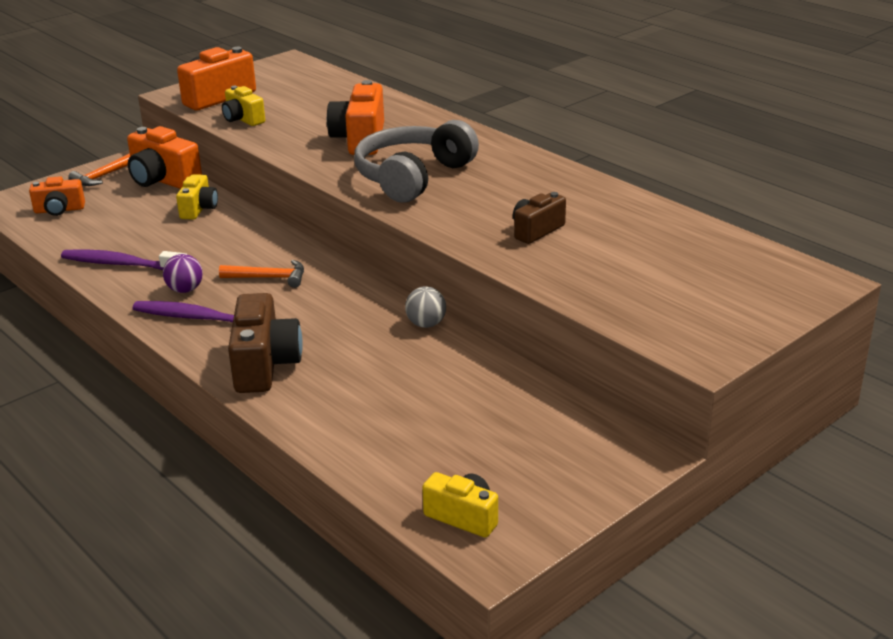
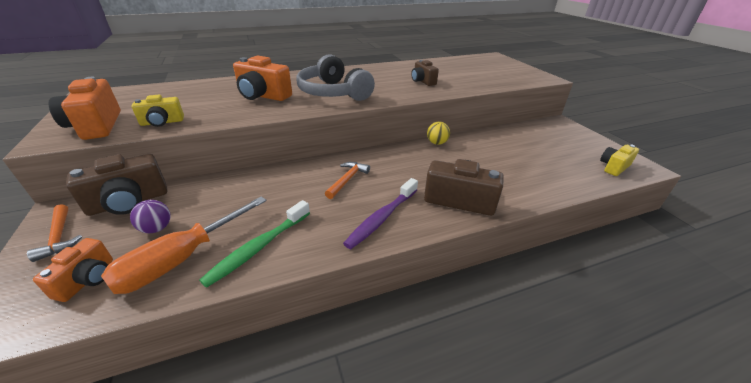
camera: 70 degrees left, 5 degrees up
(94, 236) = (182, 259): none -> orange screwdriver
(121, 264) = (258, 247): purple toothbrush -> green toothbrush
(163, 180) = (129, 202): orange camera -> brown camera
(185, 290) = (334, 218): purple ball -> purple ball (157, 228)
(199, 209) = (209, 192): yellow camera -> none
(426, 324) = (437, 143): grey ball -> yellow ball

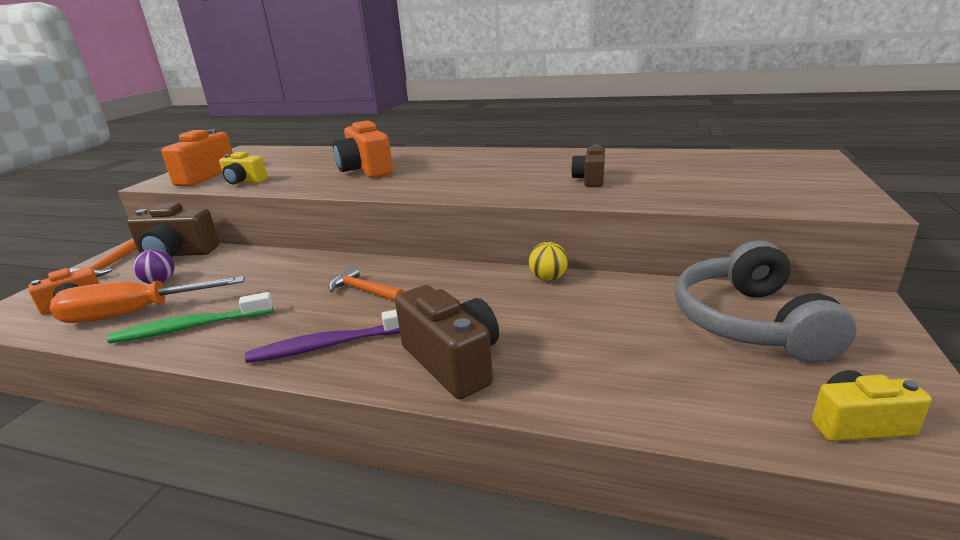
camera: 40 degrees right, 10 degrees down
(333, 93) = (442, 177): grey headphones -> grey headphones (749, 322)
(347, 180) = (364, 290): orange hammer -> orange hammer turned 120 degrees counterclockwise

